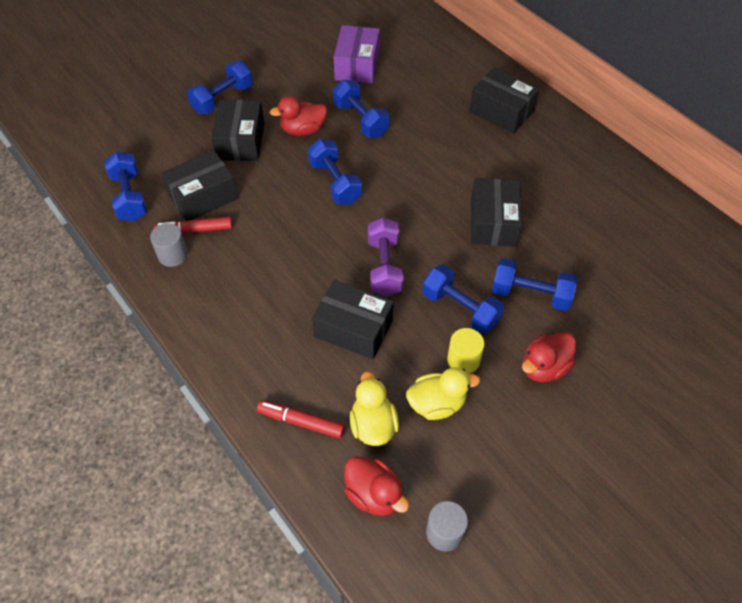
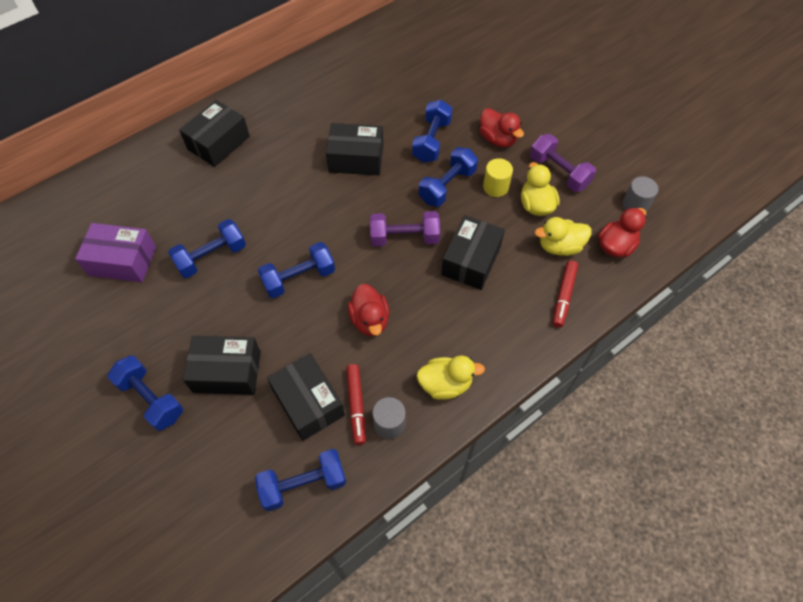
camera: 90 degrees left, 5 degrees up
(206, 300) = (445, 384): none -> yellow duck
(303, 130) = (218, 310): red duck -> red duck (370, 320)
(494, 437) = (559, 172): none -> purple dumbbell

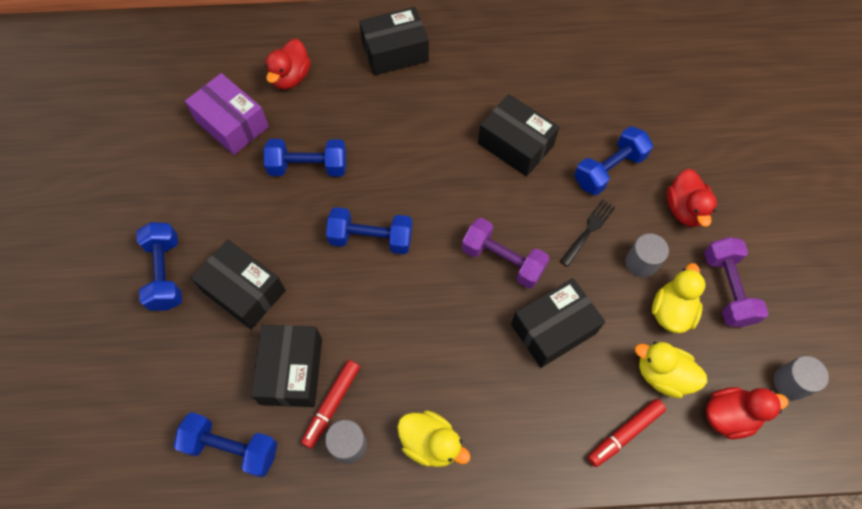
camera: 35 degrees right, 5 degrees up
(370, 320) = (406, 326): red duck -> red duck (291, 77)
(447, 186) = (589, 230): blue dumbbell -> black fork
(495, 187) = (641, 263): yellow cylinder -> grey cylinder

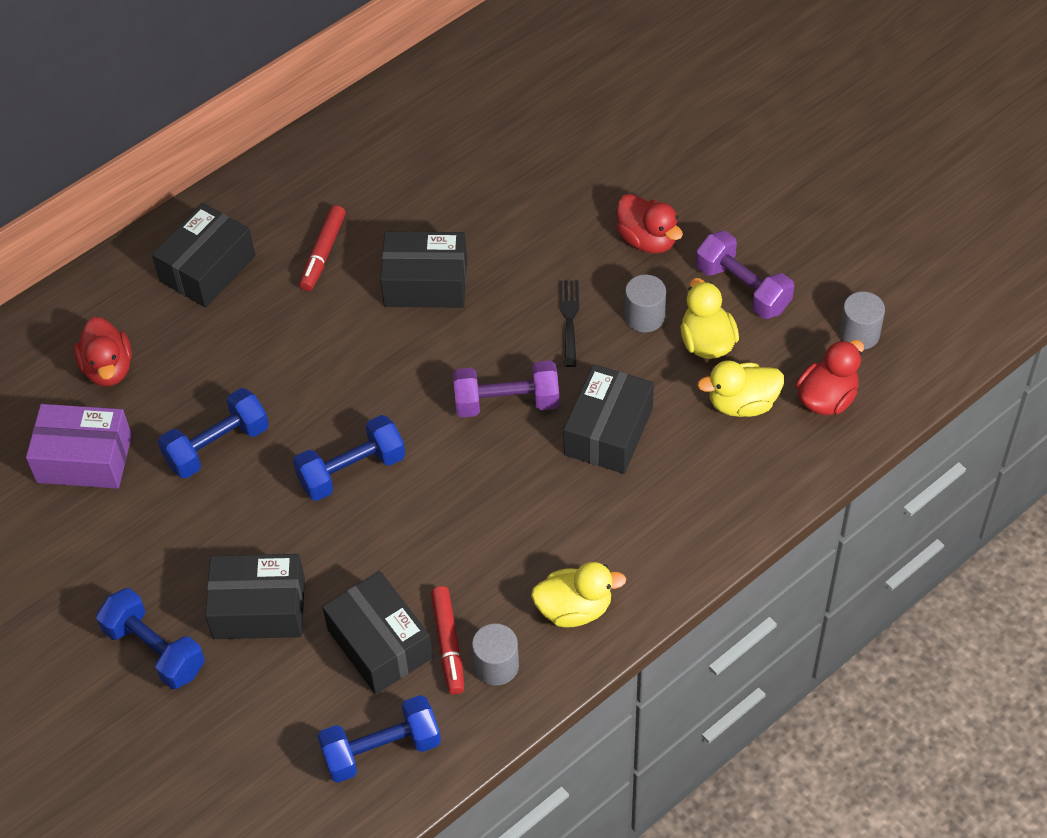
camera: 35 degrees left, 10 degrees down
(609, 170) = (543, 248): blue dumbbell -> none
(624, 433) = (746, 477): red marker -> red marker (323, 253)

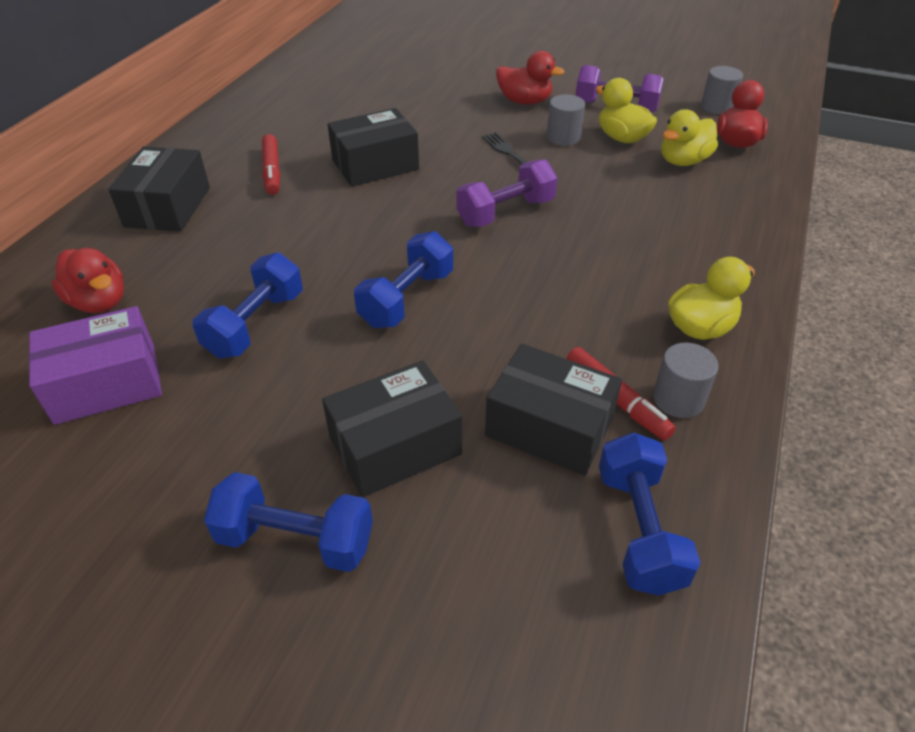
camera: 30 degrees left, 10 degrees down
(381, 750) = (639, 529): blue dumbbell -> blue dumbbell turned 45 degrees counterclockwise
(608, 431) = (604, 205): black box -> none

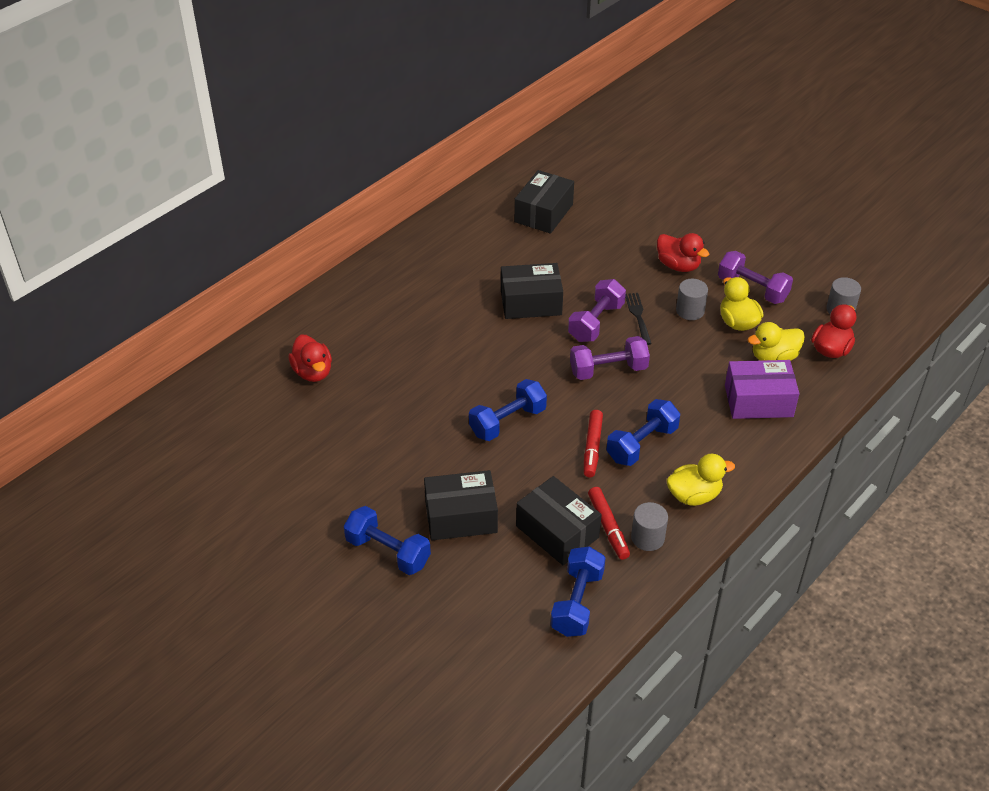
camera: 20 degrees right, 0 degrees up
(106, 383) = (307, 431): purple box -> purple box (758, 401)
(168, 207) = (372, 305): black box -> black box (543, 213)
(255, 324) = (405, 414): blue dumbbell -> blue dumbbell (642, 444)
(272, 171) = (453, 290): red marker -> red marker (592, 447)
(464, 168) = (596, 322): none -> purple dumbbell

